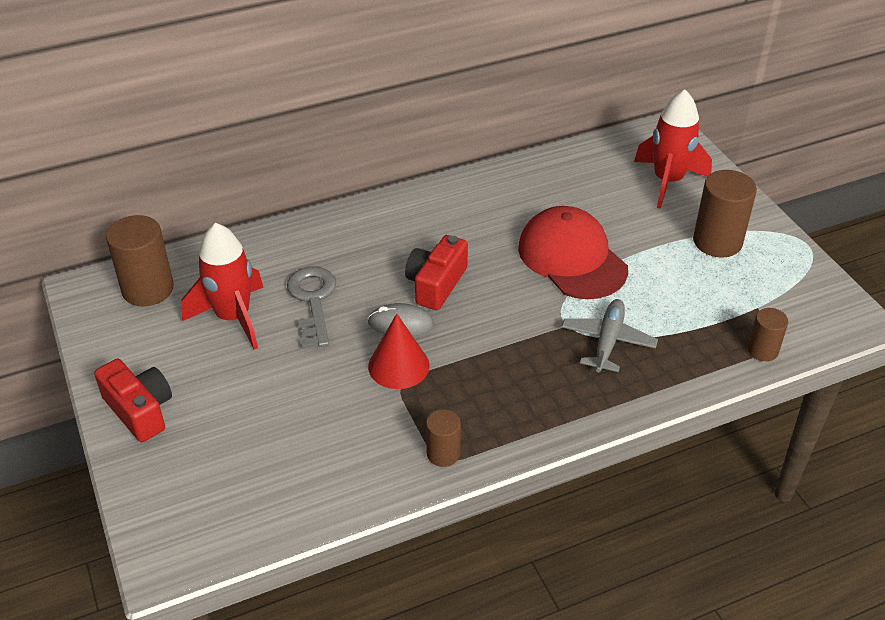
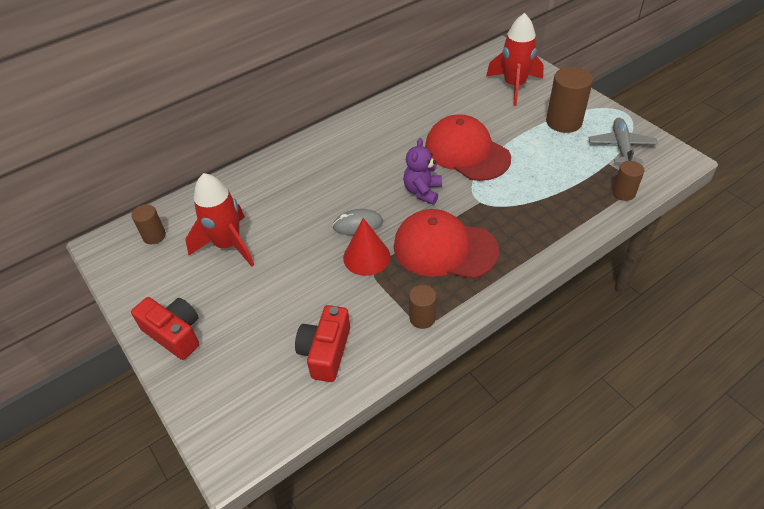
camera: 10 degrees left, 5 degrees up
(148, 289) = (154, 236): brown cylinder -> brown cylinder, size x0.57
(313, 301) = (286, 220): grey key -> none
(436, 284) = (374, 190): red camera -> red camera (325, 351)
(497, 298) = (422, 191): none -> purple teddy bear
(500, 375) = (444, 248): none -> red cap
(608, 341) = (513, 208): grey plane -> grey plane (621, 146)

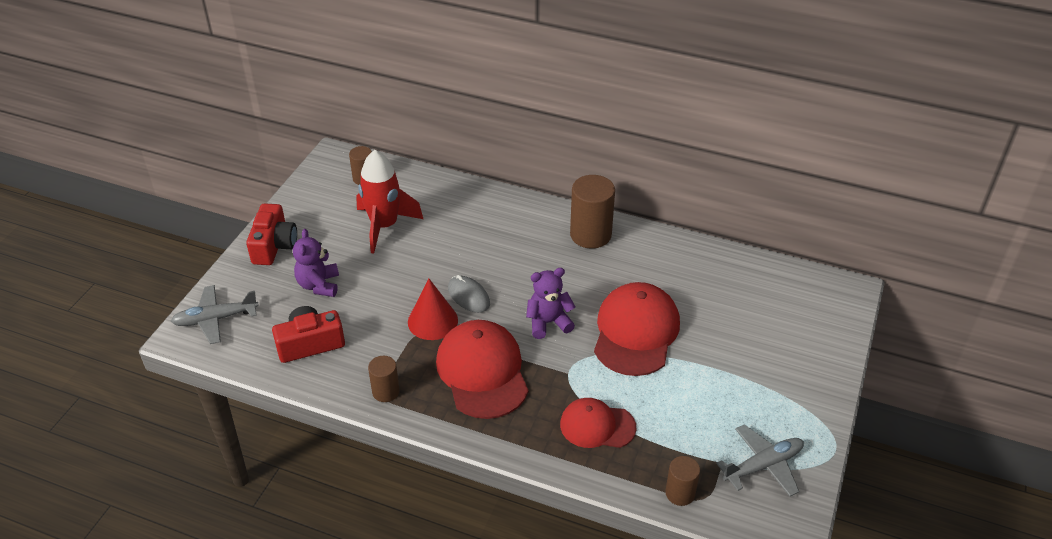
camera: 55 degrees right, 5 degrees down
(230, 419) = (215, 319): none -> grey plane
(258, 318) = (319, 285): none -> purple teddy bear
(514, 86) = (789, 327): red rocket -> none
(540, 207) = (597, 426): none -> red cap
(564, 122) = (762, 396): brown cylinder -> brown cylinder (590, 235)

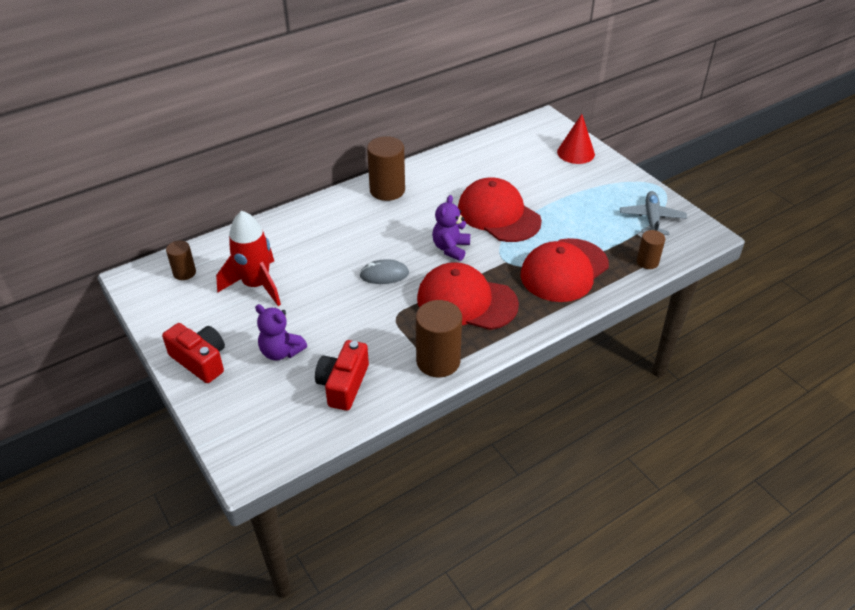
camera: 55 degrees left, 0 degrees up
(215, 319) = (249, 436): grey plane -> none
(386, 391) = (438, 361): brown cylinder -> brown cylinder, size x1.76
(432, 321) = (390, 304): red cone -> red cone (576, 153)
(597, 426) = (564, 270): red cap -> red cap, size x1.62

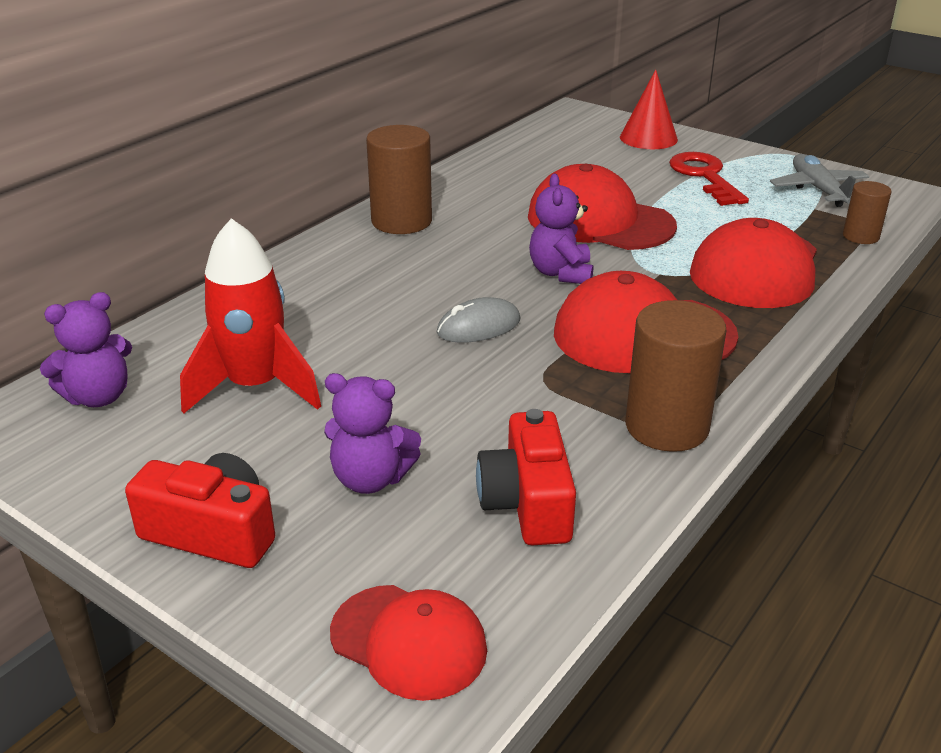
camera: 20 degrees left, 10 degrees down
(184, 273) = (98, 397): brown cylinder -> purple teddy bear
(252, 437) = (409, 641): none -> red cap
(587, 193) = (705, 176): none -> red key

